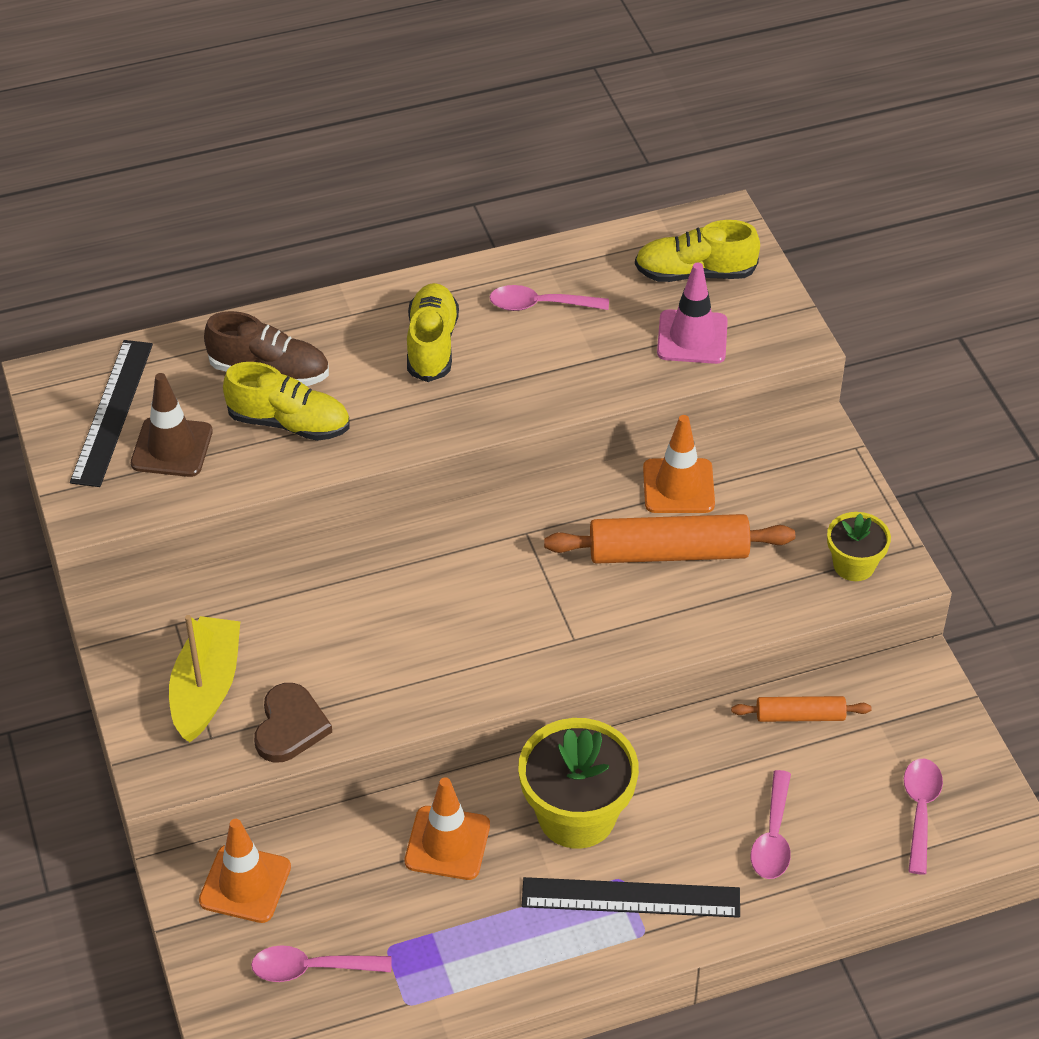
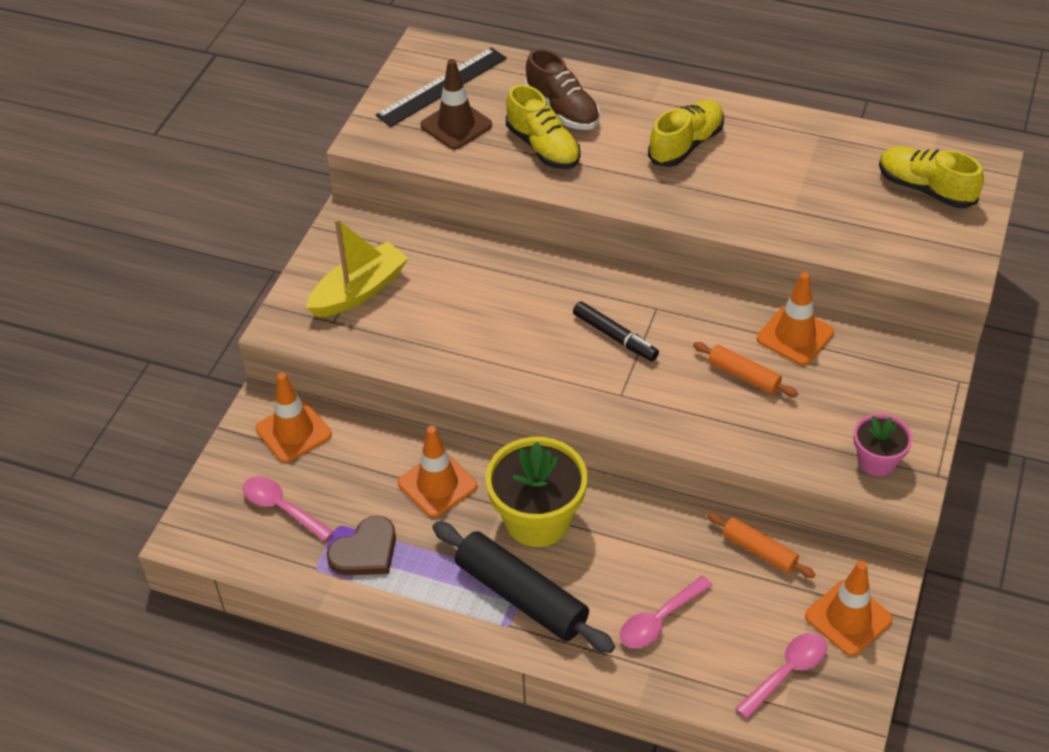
camera: 40 degrees right, 0 degrees up
(290, 726) = (385, 343): brown heart -> brown heart (365, 551)
(514, 584) = (615, 337): none -> black marker
(540, 305) = (787, 156): pink spoon -> none
(631, 898) = (521, 596): black ruler -> black rolling pin
(668, 552) = (743, 375): orange rolling pin -> orange rolling pin, size x0.55
(692, 337) = (879, 231): pink traffic cone -> none
(854, 565) = (876, 461): yellow flower pot -> pink flower pot
(926, 728) = (848, 618): none -> orange traffic cone

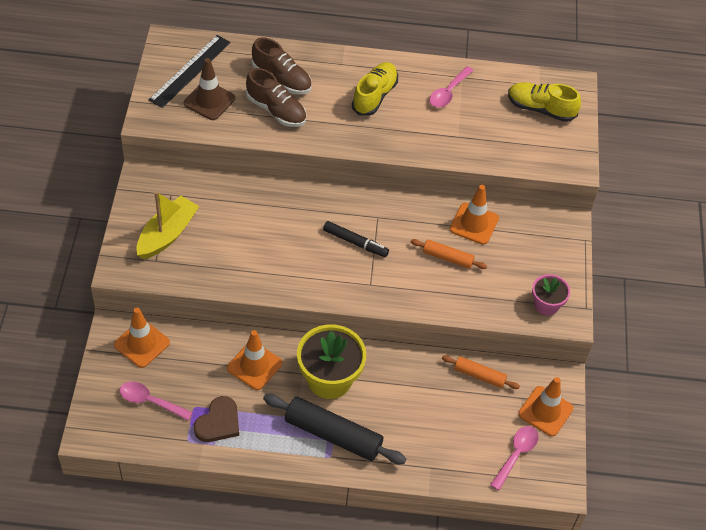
camera: 20 degrees left, 5 degrees up
(543, 147) = (276, 110): yellow shoe -> brown shoe
(659, 620) = (427, 435): pink spoon -> pink spoon (448, 92)

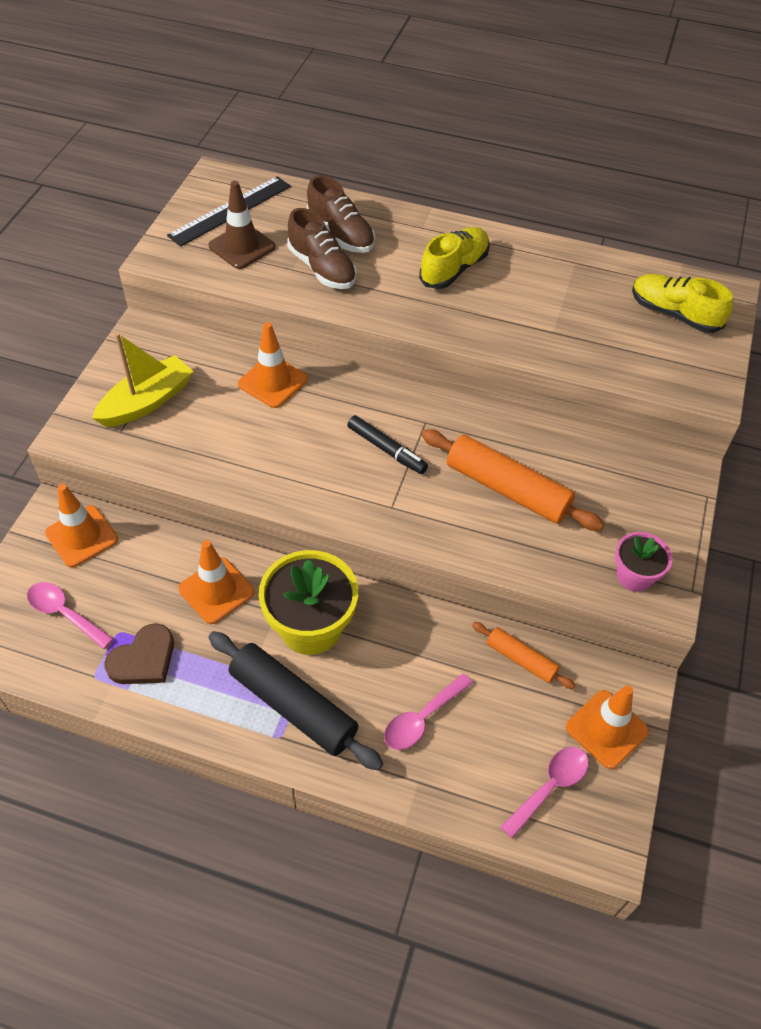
camera: 15 degrees right, 0 degrees up
(447, 258) = (507, 489): orange rolling pin -> orange rolling pin, size x1.83
(448, 92) = (552, 278): pink spoon -> pink spoon (422, 718)
(474, 224) = (554, 450): orange traffic cone -> orange traffic cone (273, 382)

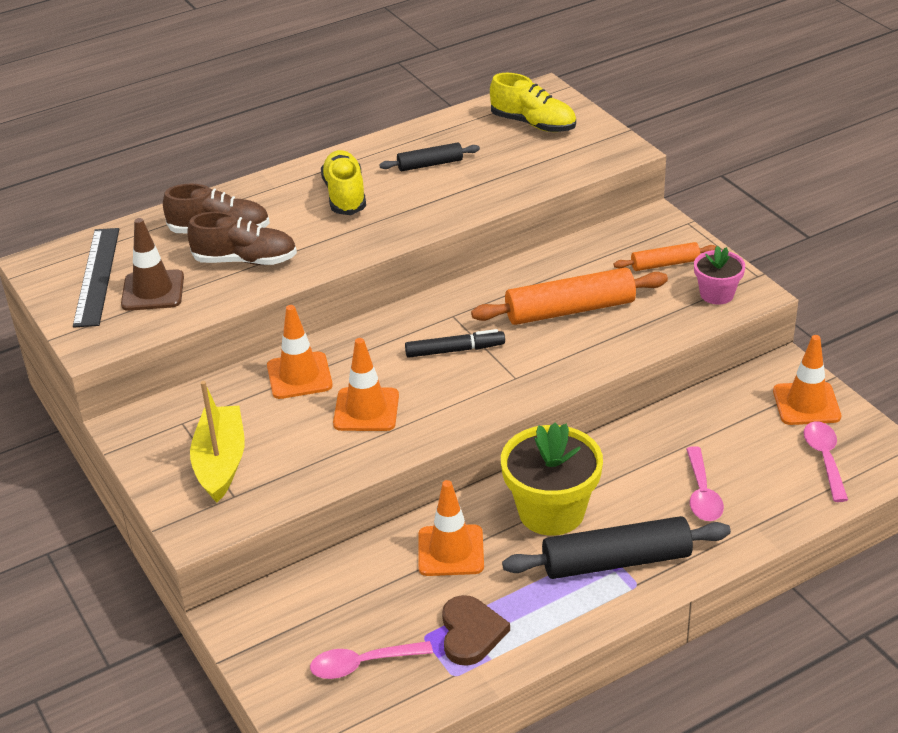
camera: 45 degrees left, 15 degrees down
(82, 536) = (286, 612): orange traffic cone -> orange traffic cone (366, 410)
(521, 659) = (705, 413): orange rolling pin -> orange rolling pin (665, 264)
(547, 289) = (430, 164): none -> black rolling pin
(674, 314) = (533, 124): yellow shoe -> yellow shoe turned 135 degrees counterclockwise

